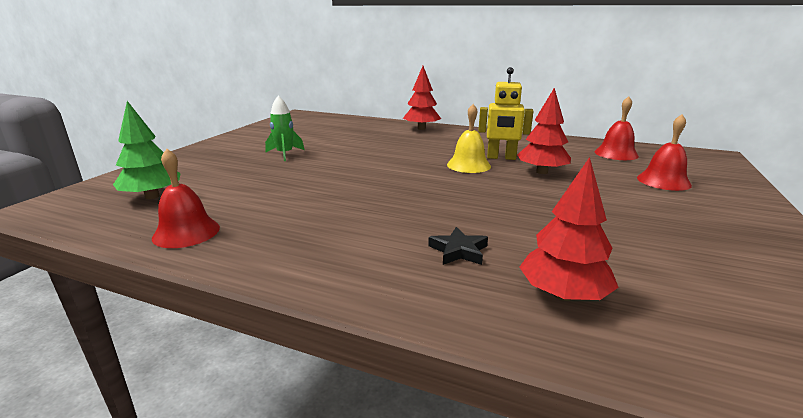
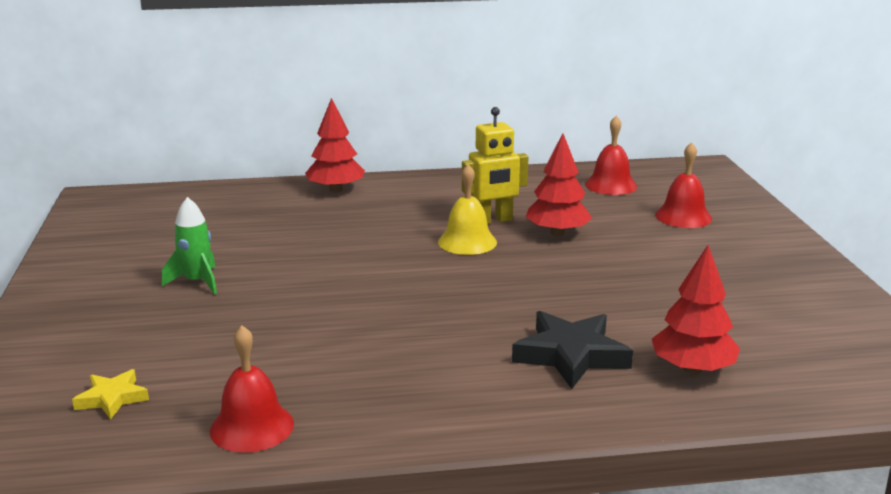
camera: 30 degrees left, 0 degrees up
(152, 196) = (112, 398): green tree -> yellow star
(459, 251) = (571, 355): black star -> black star, size x1.77

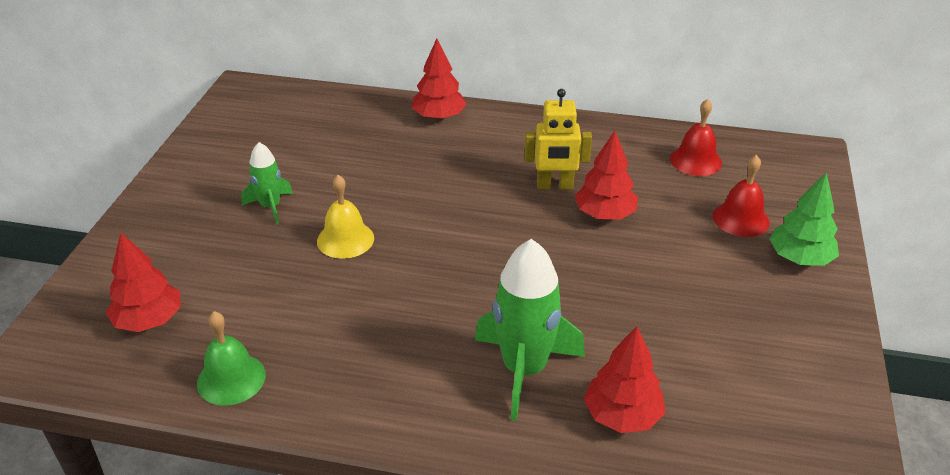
camera: 20 degrees right, 15 degrees up
(112, 398) = (149, 320): yellow star -> red tree
(252, 427) = (231, 379): red bell -> green bell
(467, 242) = (516, 208): yellow bell -> yellow bell (345, 239)
(571, 355) = (524, 370): black star -> green rocket
(756, 234) = (799, 258): none -> green tree

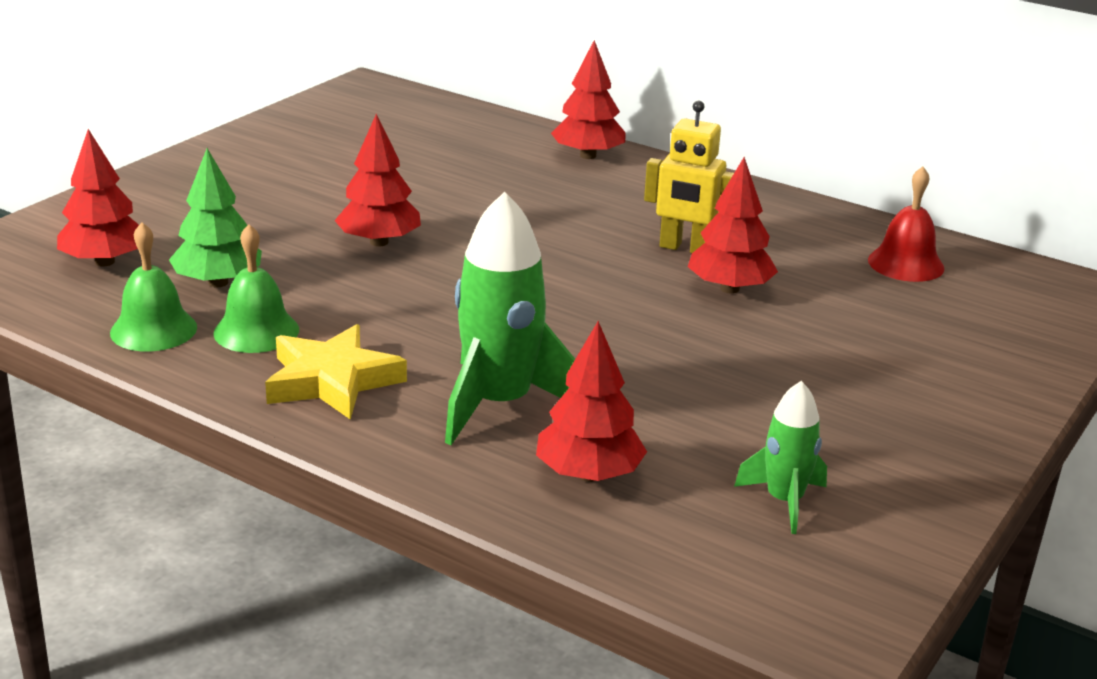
camera: 20 degrees right, 10 degrees down
(270, 207) = (315, 196): green rocket -> green rocket (784, 501)
(310, 355) = (256, 331): none -> green bell
(345, 239) = (379, 242): yellow bell -> red tree
(395, 386) = (332, 381): none -> yellow star
(741, 219) = (920, 333): red bell -> none
(799, 258) = (972, 389): green tree -> green tree (218, 282)

